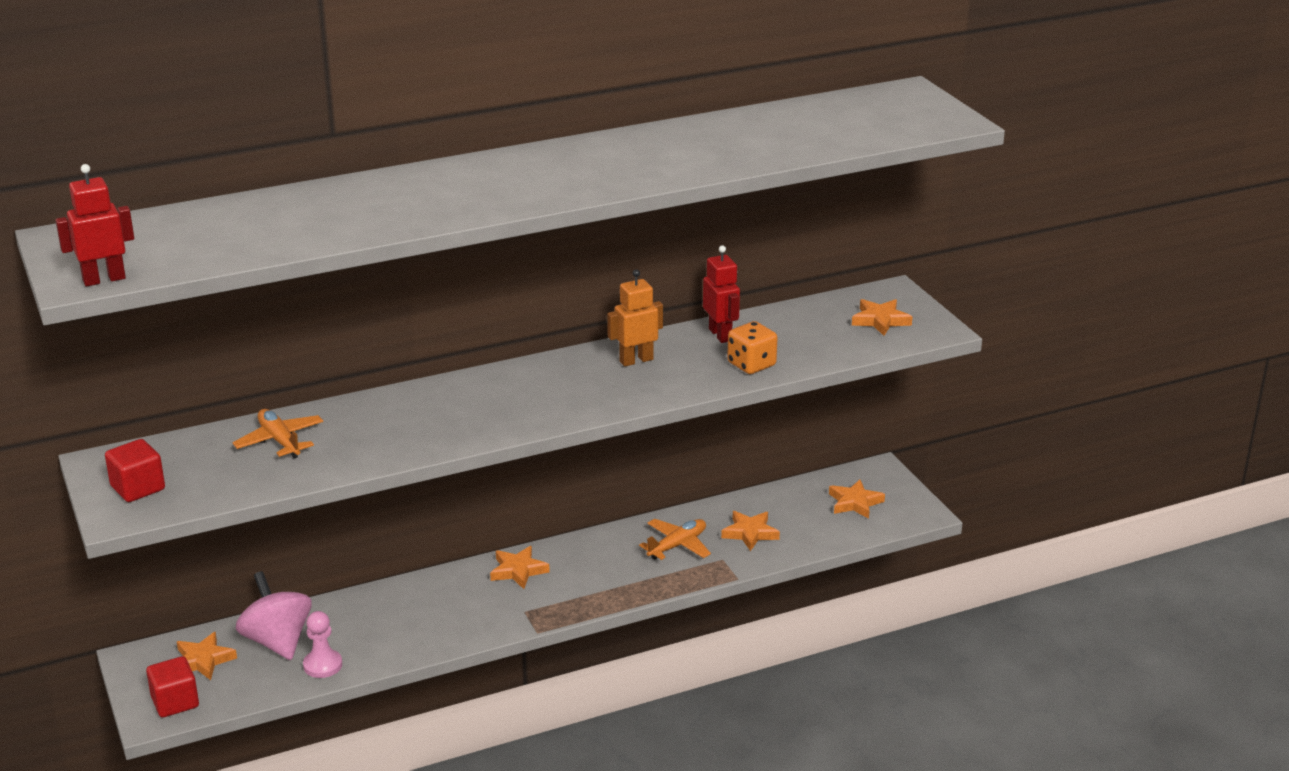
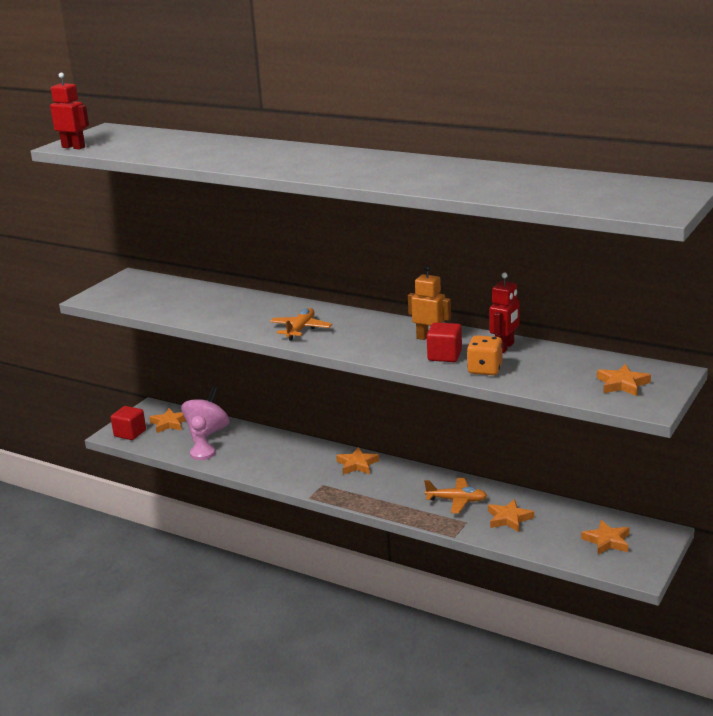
camera: 55 degrees right, 5 degrees down
(138, 488) = (119, 292): red cube -> red cube (444, 356)
(280, 441) = (203, 299): orange plane -> orange plane (301, 329)

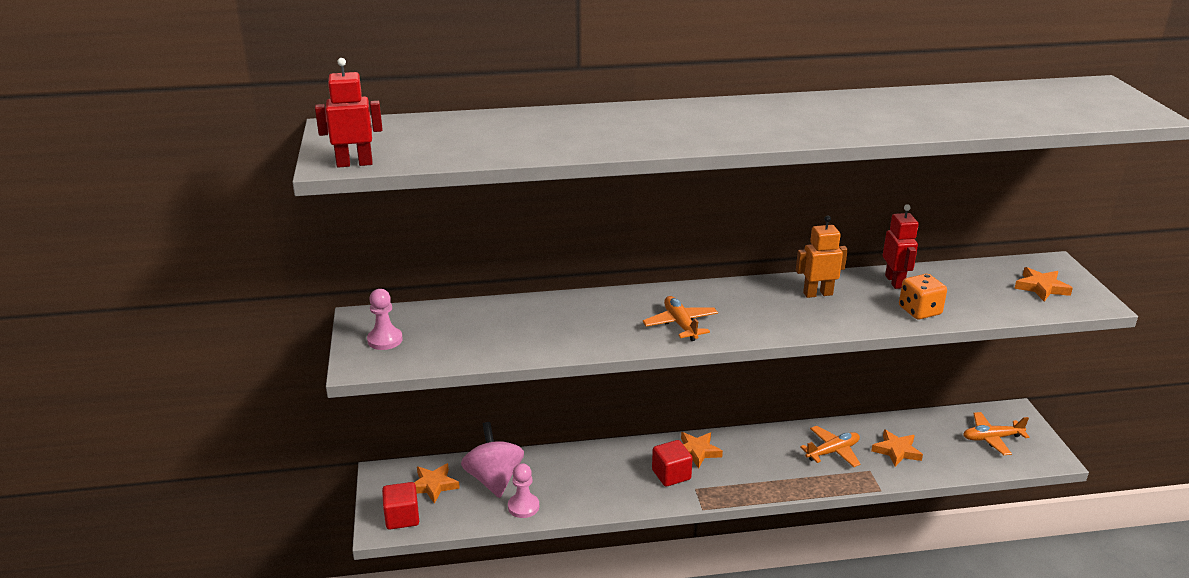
camera: 40 degrees left, 5 degrees up
(122, 290) = (385, 340): none -> pink pawn
(444, 356) = (862, 308): red cube -> red cube (671, 475)
(607, 541) = (991, 438): orange star -> orange plane

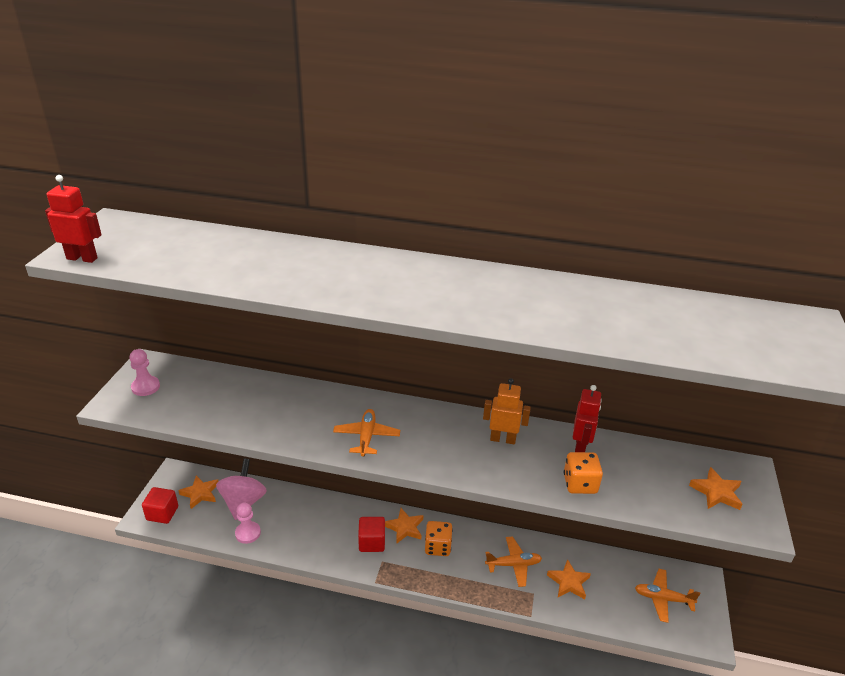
camera: 20 degrees right, 5 degrees up
(744, 458) = (438, 547): none -> orange dice

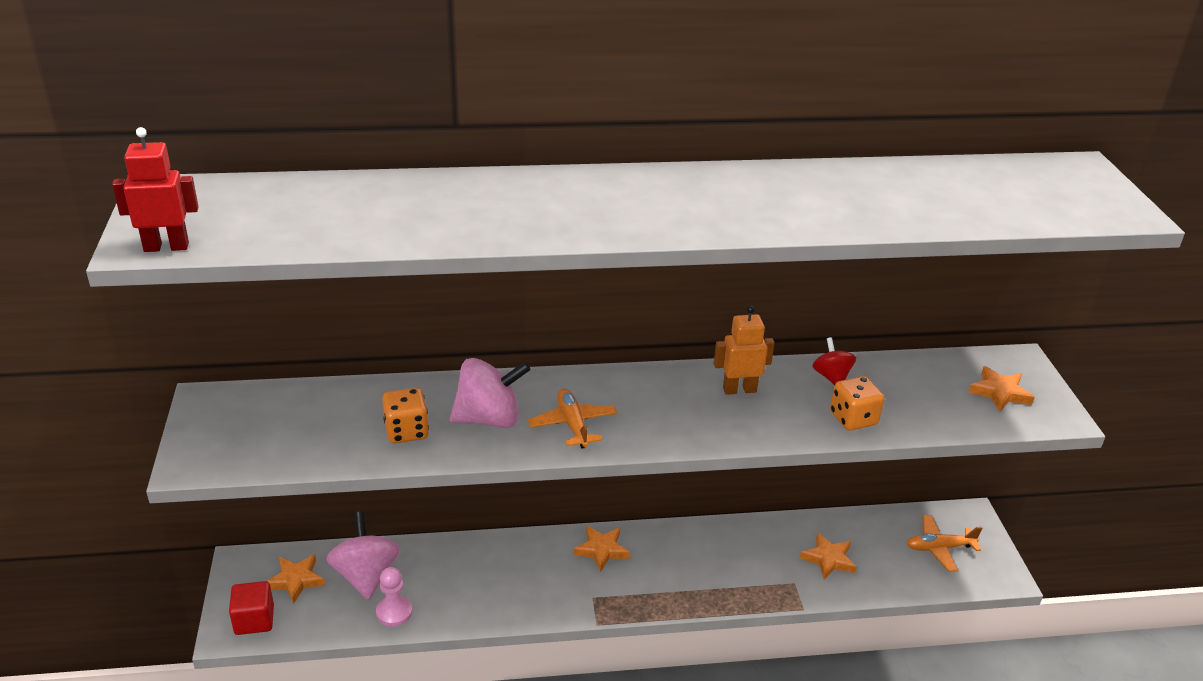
camera: 20 degrees left, 0 degrees up
(145, 387) = (226, 431): pink pawn -> none
(312, 419) = (489, 419): none -> pink spinning top
(372, 542) = (568, 578): red cube -> none
(438, 547) = (654, 561): orange dice -> orange dice (406, 431)
(513, 564) = (756, 557): orange plane -> none
(580, 446) = (831, 377): red robot -> red spinning top

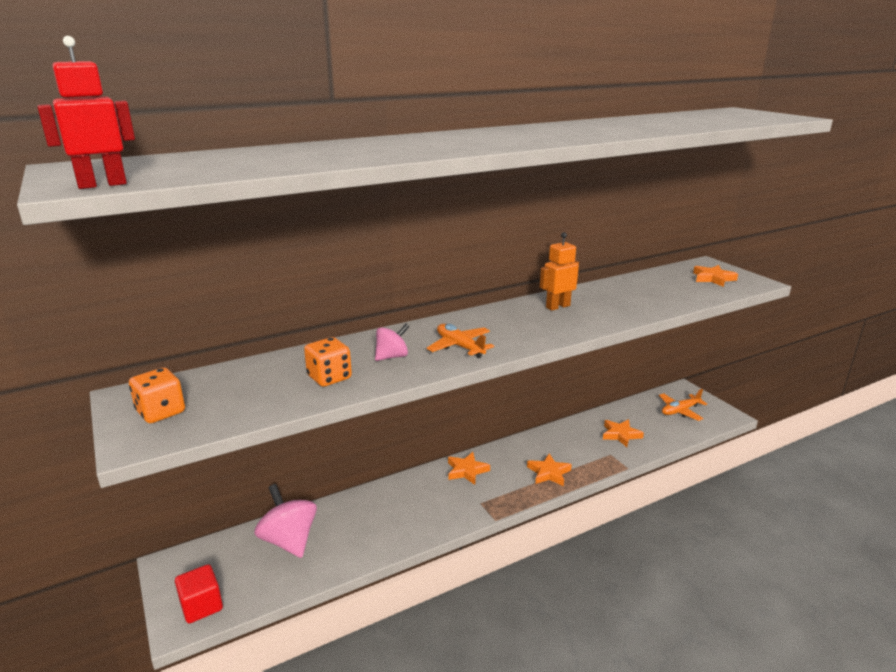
camera: 20 degrees left, 10 degrees down
(296, 580) = (227, 562): orange star -> orange star (549, 473)
(394, 612) = (328, 560): pink pawn -> none
(489, 419) = (392, 357): pink spinning top -> pink spinning top, size x0.58
(831, 377) = (609, 290): red spinning top -> none
(853, 418) = (644, 306): orange dice -> orange dice (161, 412)

